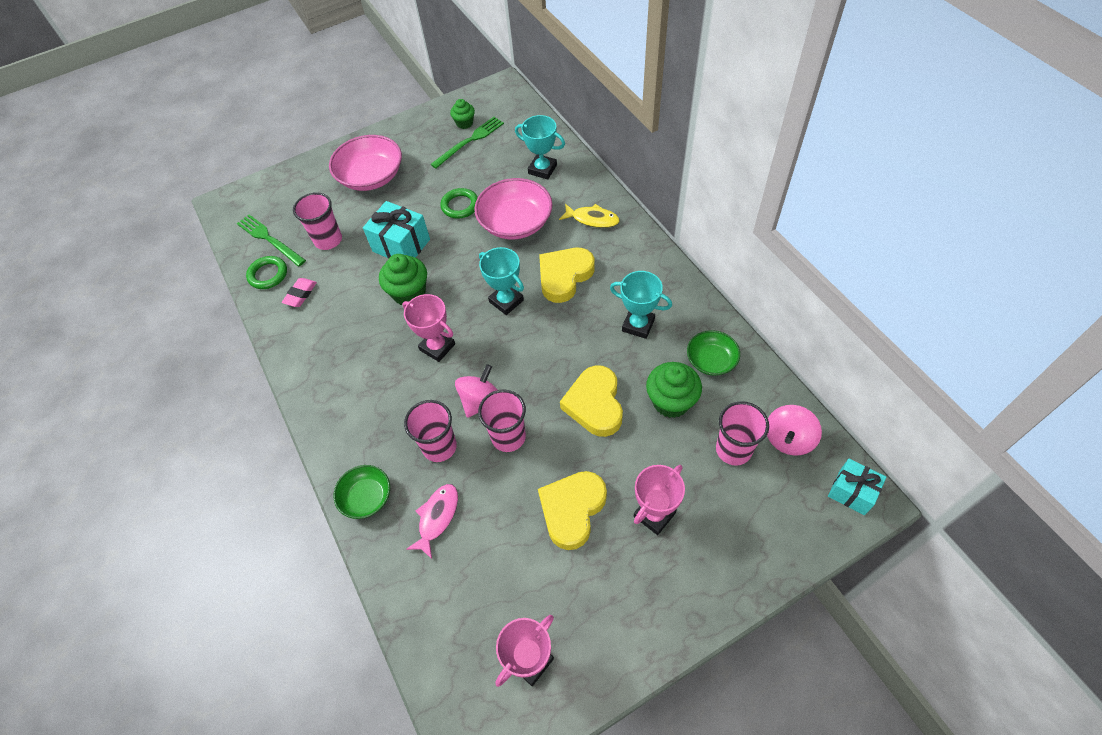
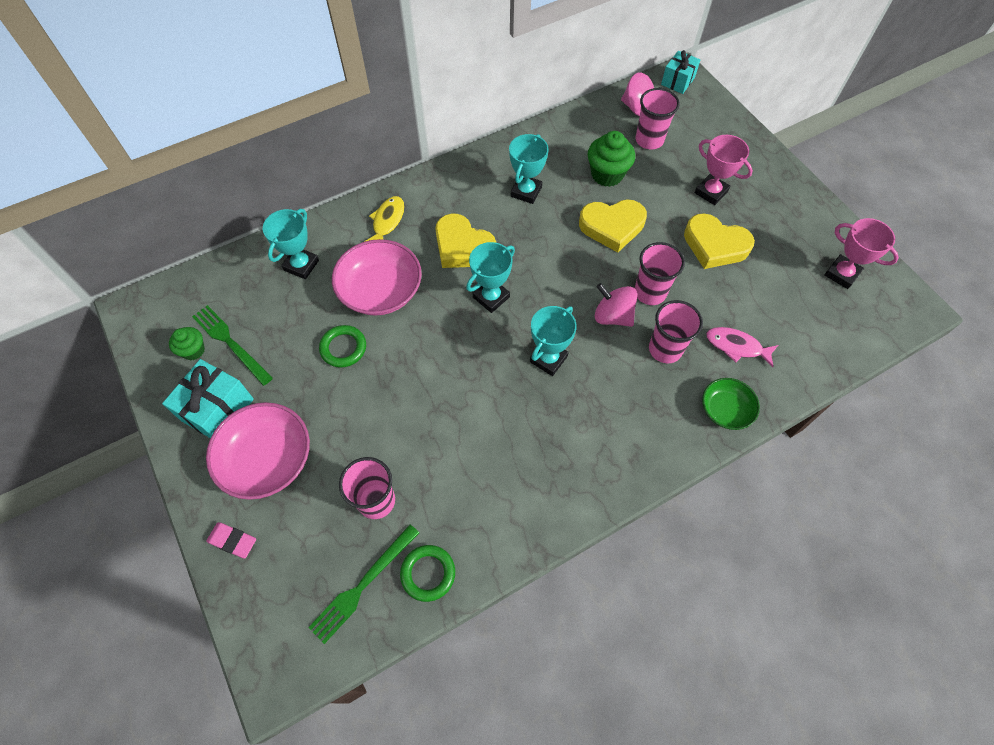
camera: 95 degrees left, 5 degrees up
(300, 294) = (465, 522): pink eraser -> pink eraser (233, 541)
(401, 245) = (398, 409): turquoise gift -> turquoise gift (218, 410)
(409, 293) = (473, 393): green cupcake -> none
(437, 347) = (548, 359): pink trophy -> turquoise trophy
(711, 360) = (565, 145): green bowl -> none

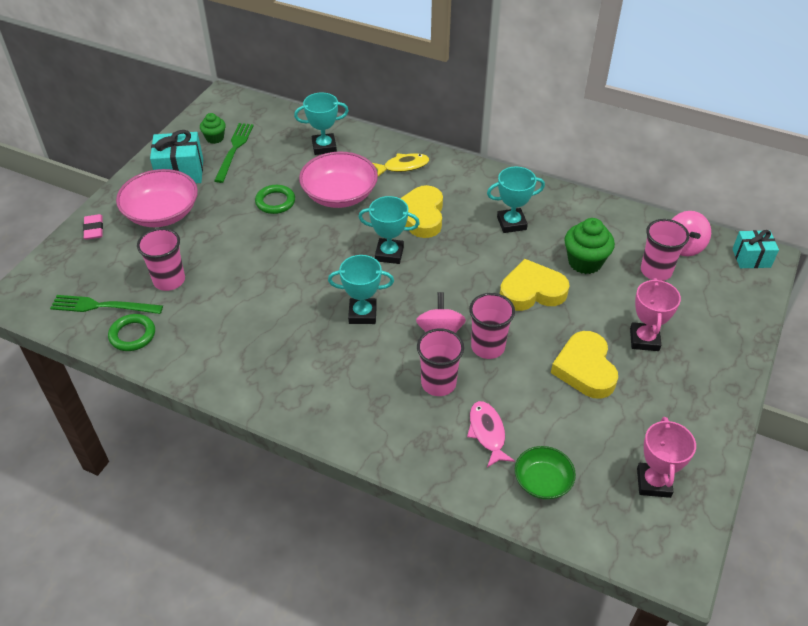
camera: 55 degrees right, 15 degrees down
(612, 227) = (532, 291): yellow heart -> yellow heart turned 120 degrees clockwise
(725, 410) = (413, 453): green bowl -> green bowl (542, 481)

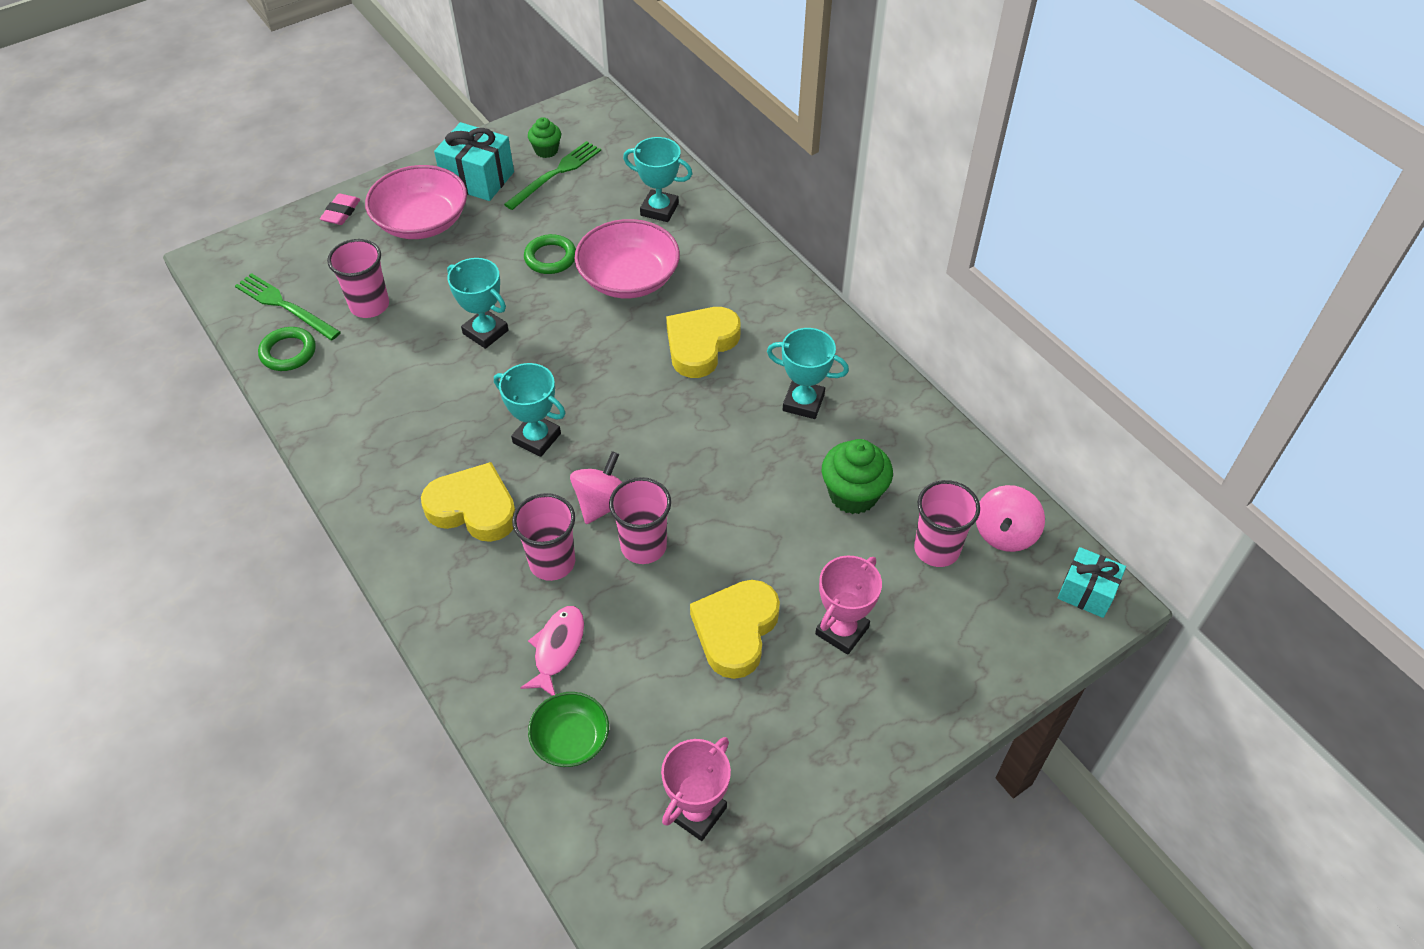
camera: 30 degrees right, 5 degrees up
(389, 254) = (625, 378): turquoise trophy -> turquoise trophy (485, 332)
(403, 166) = (732, 272): yellow fish -> none
(532, 291) = (754, 501): yellow heart -> yellow heart (473, 508)

